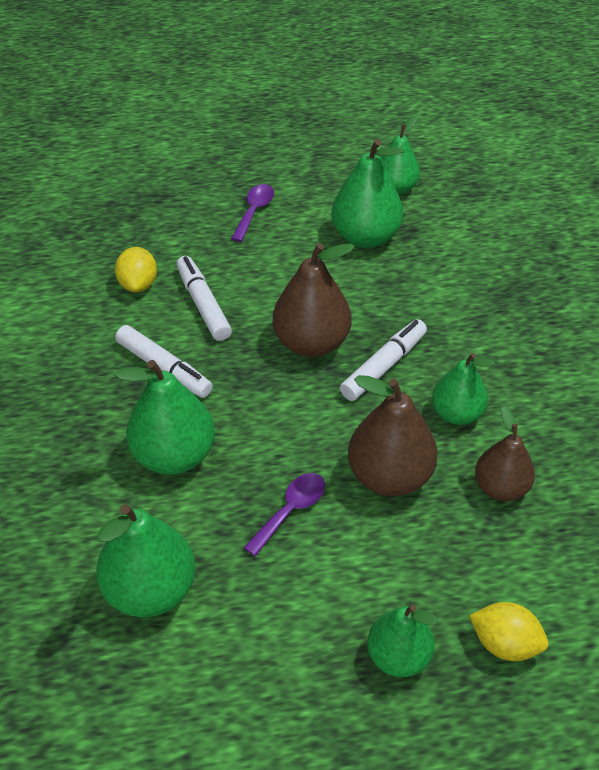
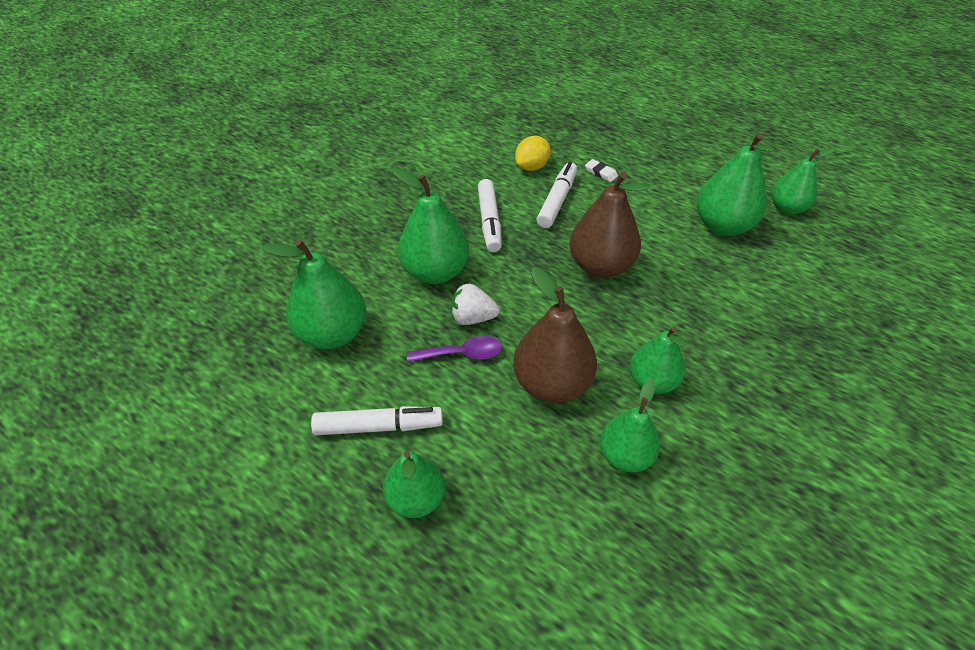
camera: 45 degrees right, 0 degrees up
(210, 249) = (601, 173): none -> white eraser
(254, 211) = (658, 167): purple spoon -> none
(260, 472) = (472, 318): none -> white strawberry
(383, 366) = (634, 313): white marker -> white marker (379, 426)
(500, 487) = (625, 455): brown pear -> green pear
(504, 643) = (496, 560): yellow lemon -> none

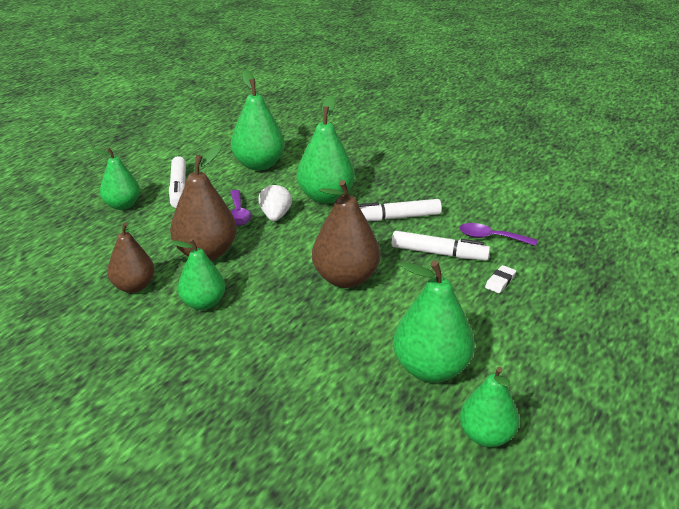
camera: 85 degrees right, 15 degrees down
(532, 167) = (491, 238): yellow lemon -> purple spoon
(625, 455) = (134, 286): green pear -> brown pear

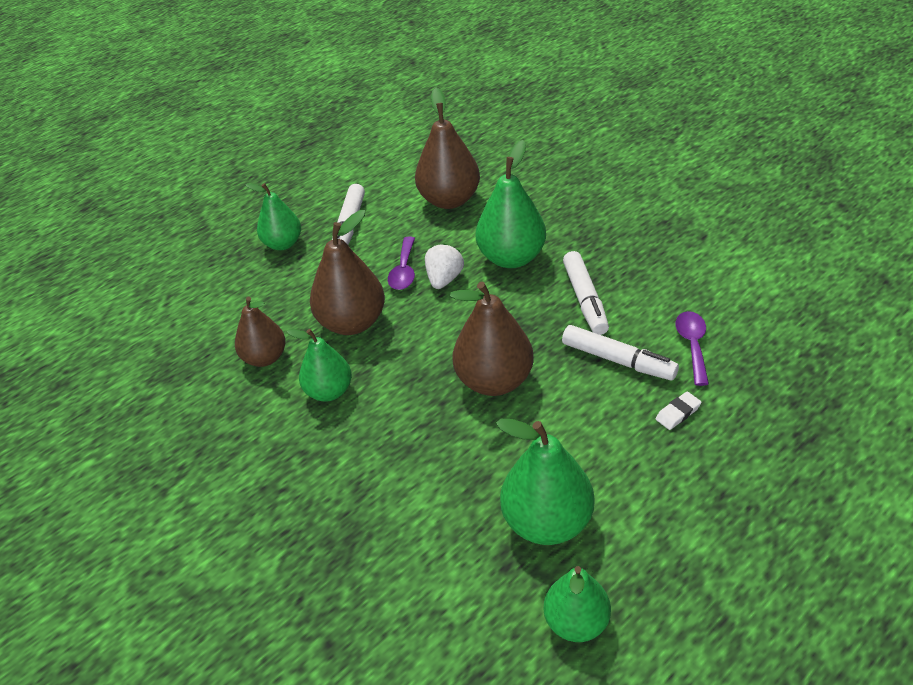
camera: 20 degrees right, 10 degrees up
(259, 165) = (449, 200): green pear -> brown pear
(396, 218) = (585, 299): white marker -> white marker turned 105 degrees counterclockwise
(491, 238) = (692, 345): purple spoon -> purple spoon turned 60 degrees clockwise

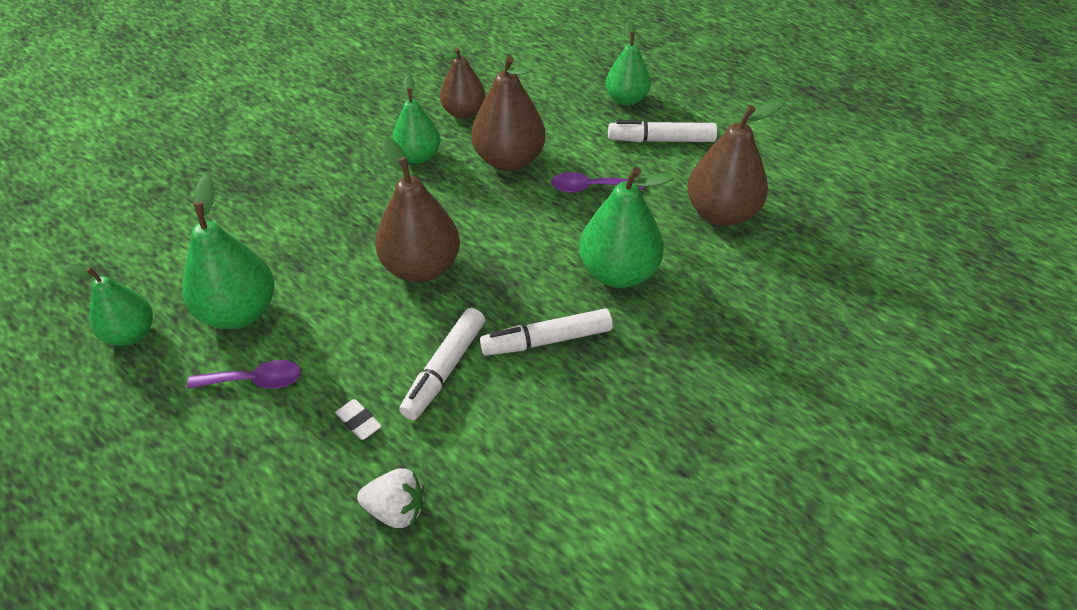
camera: 80 degrees right, 5 degrees up
(444, 279) = (577, 219): white strawberry -> white strawberry (396, 510)
(692, 345) = (465, 443): purple spoon -> purple spoon (255, 381)

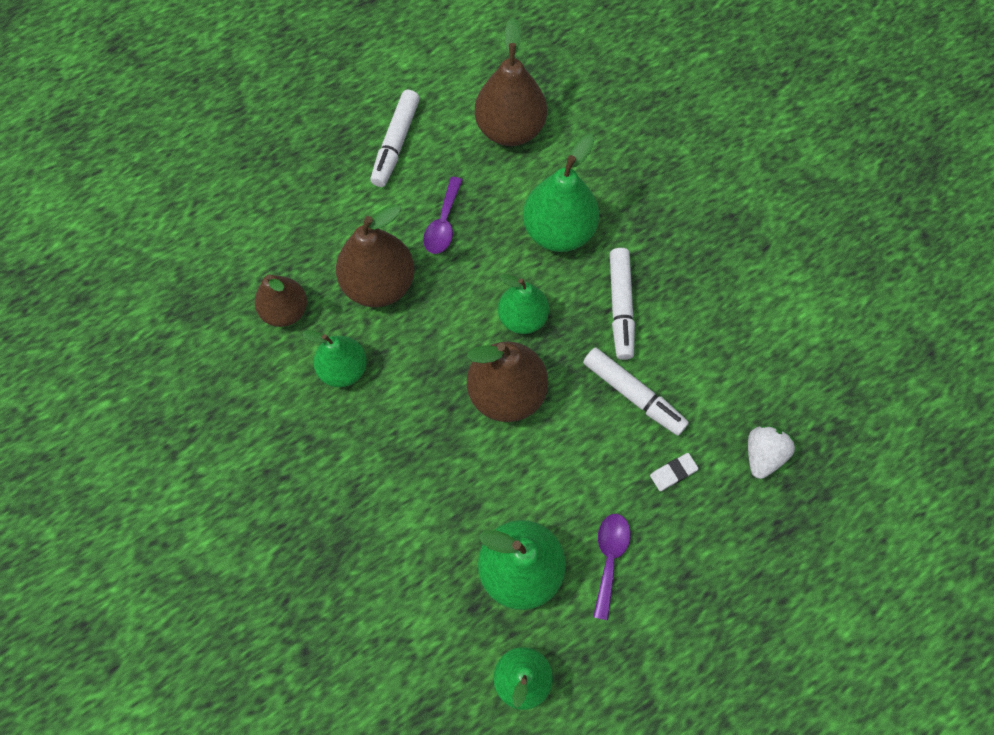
camera: 75 degrees left, 20 degrees up
(626, 99) = (322, 154): green pear -> green pear (522, 318)

